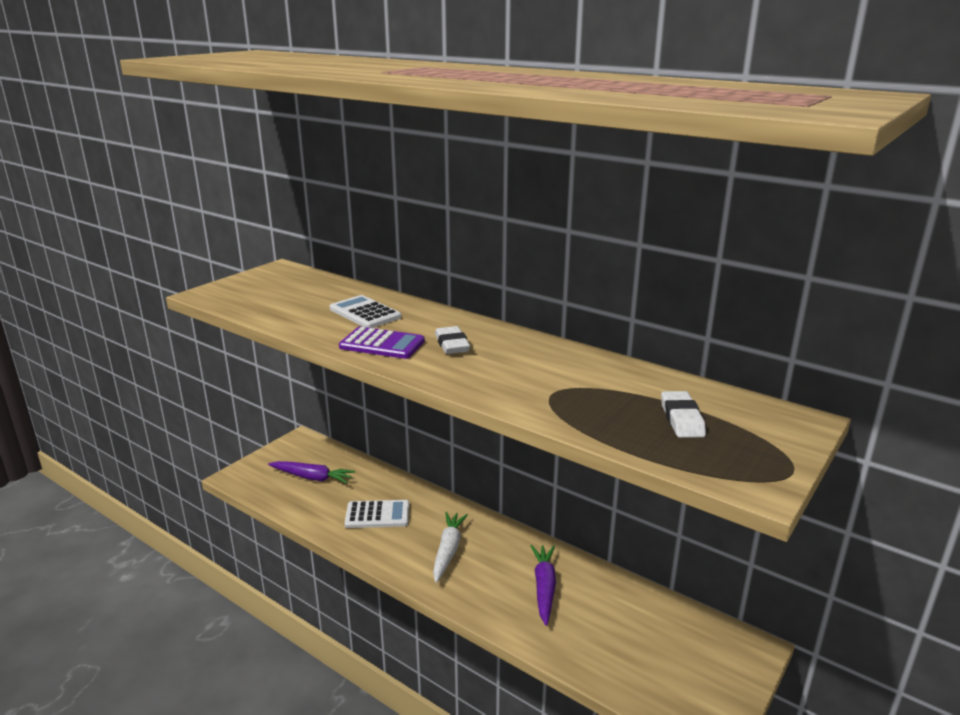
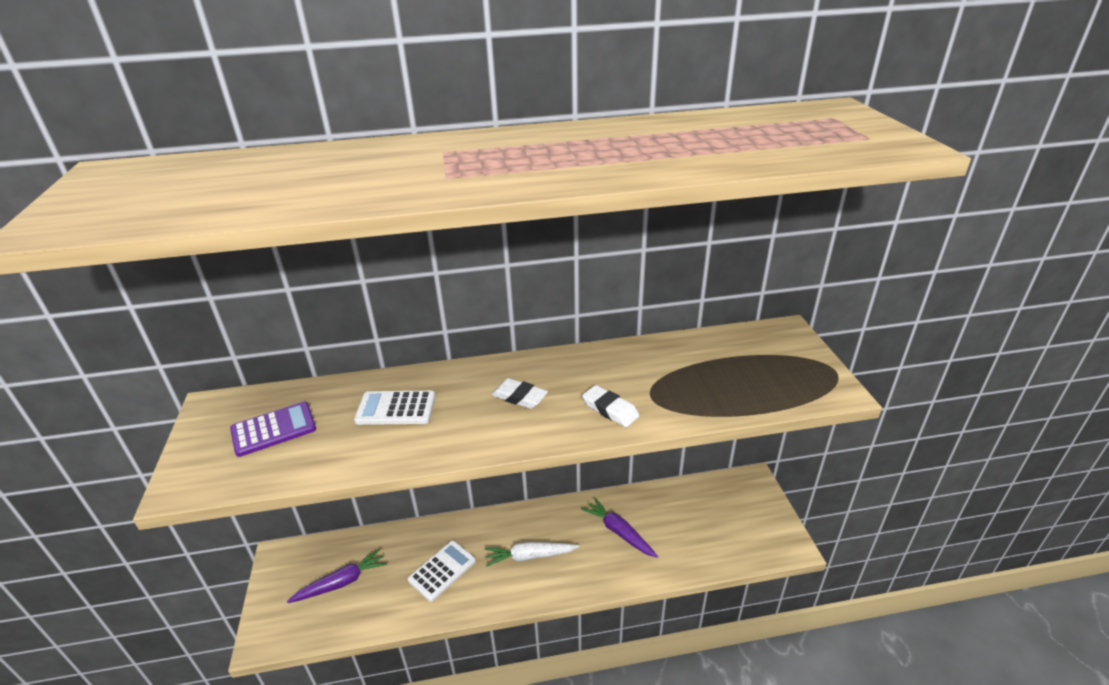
camera: 45 degrees left, 10 degrees up
(382, 344) = (467, 431): purple calculator -> purple calculator (274, 429)
(448, 551) = (530, 556): white carrot -> white carrot turned 60 degrees counterclockwise
(681, 419) = (741, 368): white eraser -> white eraser (610, 409)

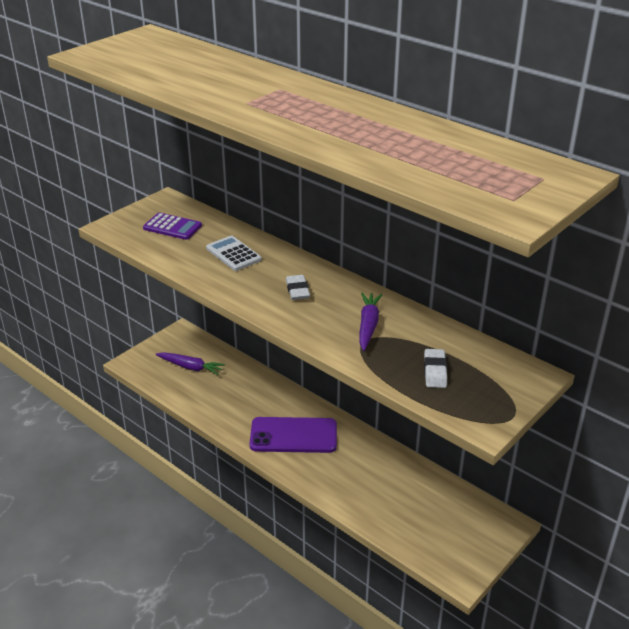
camera: 50 degrees right, 0 degrees up
(442, 571) = (241, 403): white calculator -> none
(530, 556) = (293, 436): white carrot -> purple phone
(610, 409) = (329, 330): white eraser -> white eraser (435, 371)
(619, 532) = (363, 469): purple carrot -> purple carrot (368, 325)

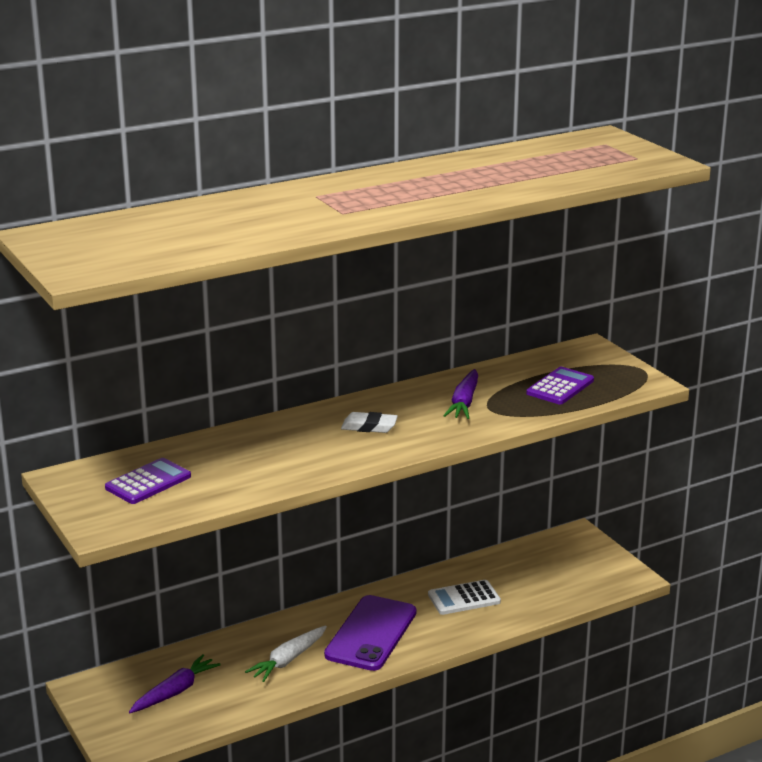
camera: 70 degrees left, 10 degrees down
(233, 254) = (256, 451): white calculator -> white calculator (464, 598)
(244, 405) = (288, 660): none -> white carrot
(368, 325) = (464, 402): purple carrot -> purple carrot turned 105 degrees counterclockwise
(435, 371) = (560, 387): white eraser -> purple calculator

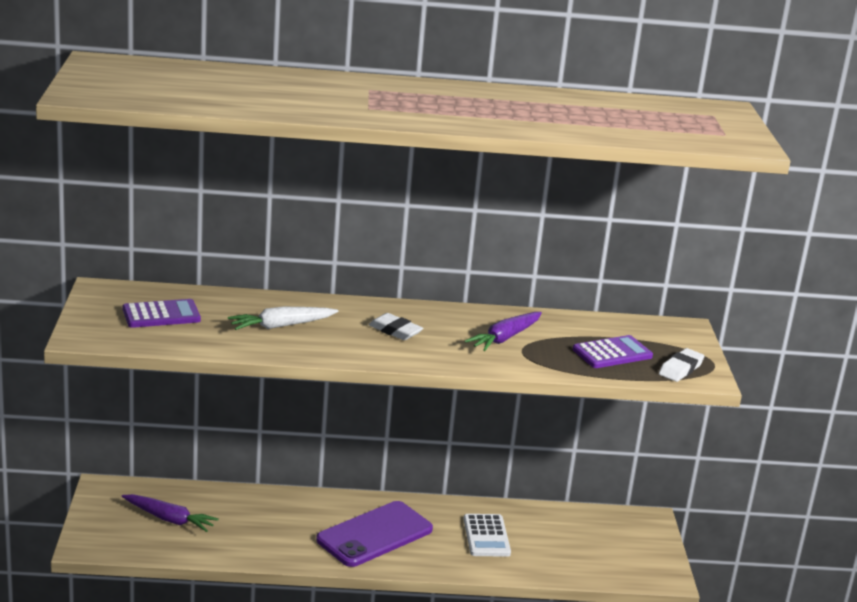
camera: 25 degrees right, 0 degrees up
(175, 692) = (169, 519): purple carrot -> purple carrot turned 45 degrees clockwise
(288, 660) = (284, 529): white carrot -> white carrot (281, 326)
(464, 598) = (486, 536): white calculator -> white calculator turned 105 degrees counterclockwise
(624, 383) = (680, 369): none -> white eraser

